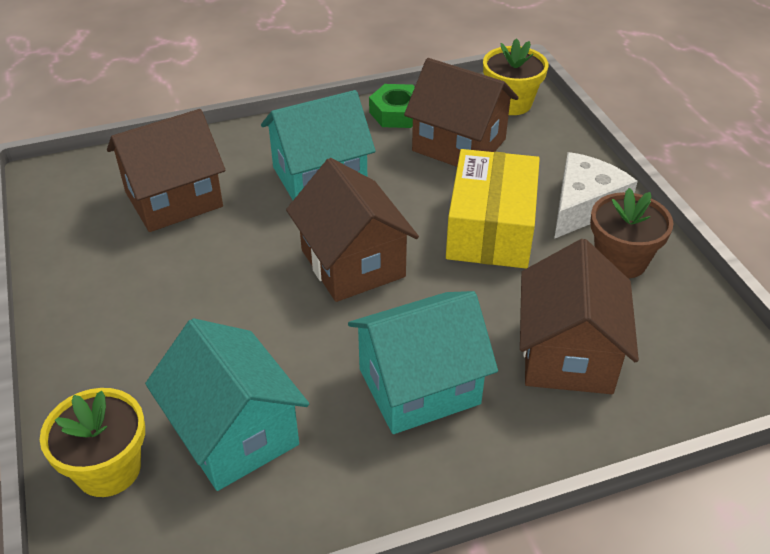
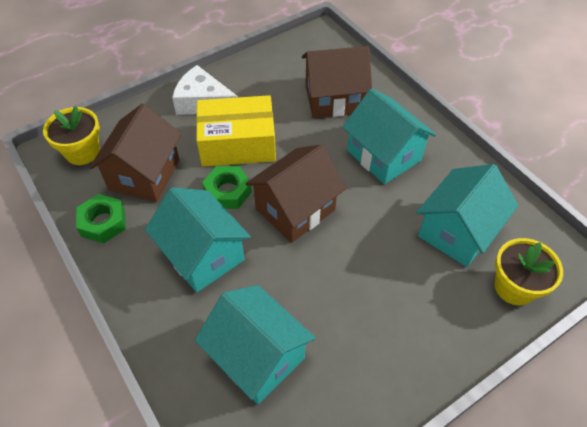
camera: 105 degrees left, 10 degrees up
(174, 199) = (257, 356): brown house -> turquoise house
(406, 208) = (227, 191): none -> green nut
(620, 260) = (251, 83): brown flower pot -> none

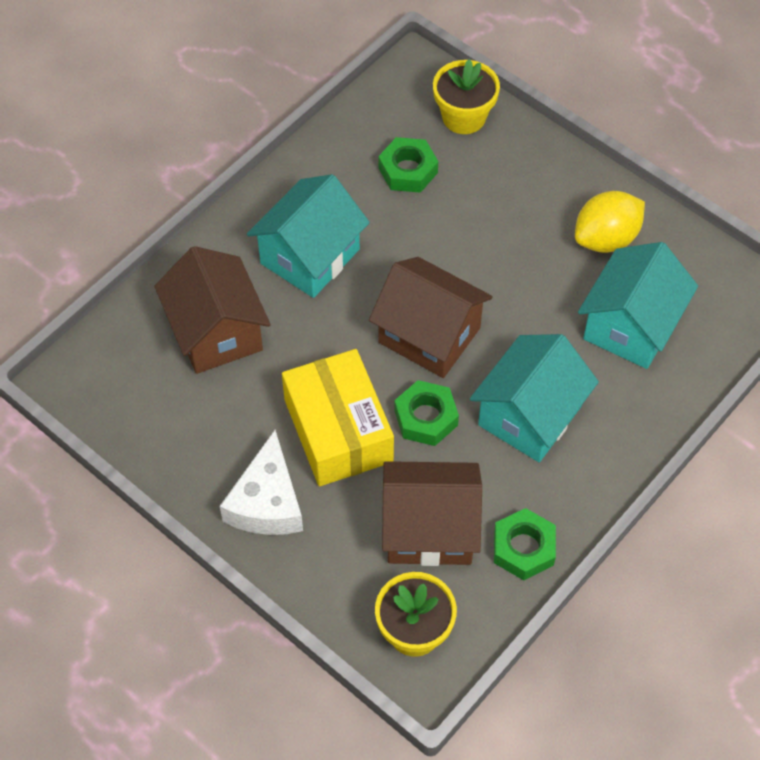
camera: 105 degrees left, 5 degrees up
(356, 366) = (606, 239): none -> yellow lemon
(457, 231) = (408, 170): turquoise house -> green nut

